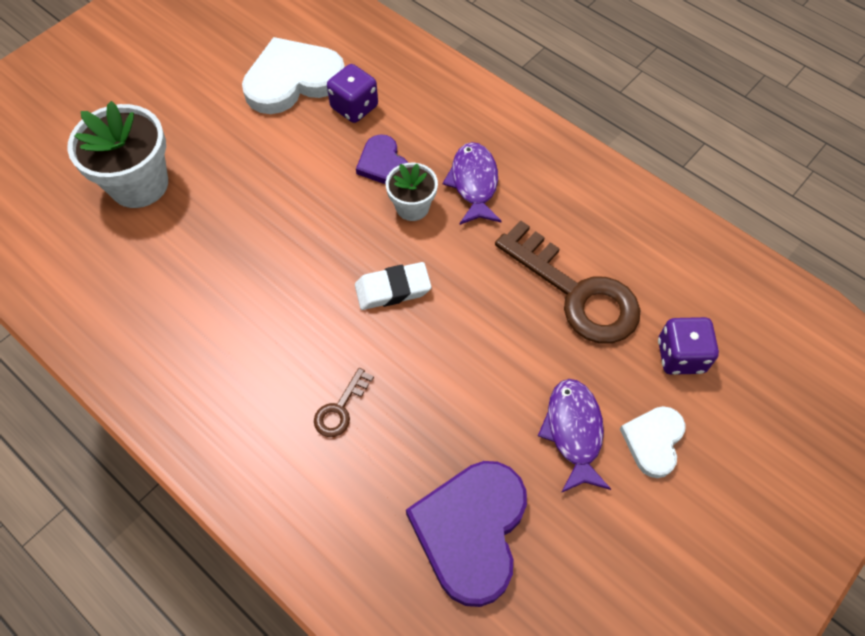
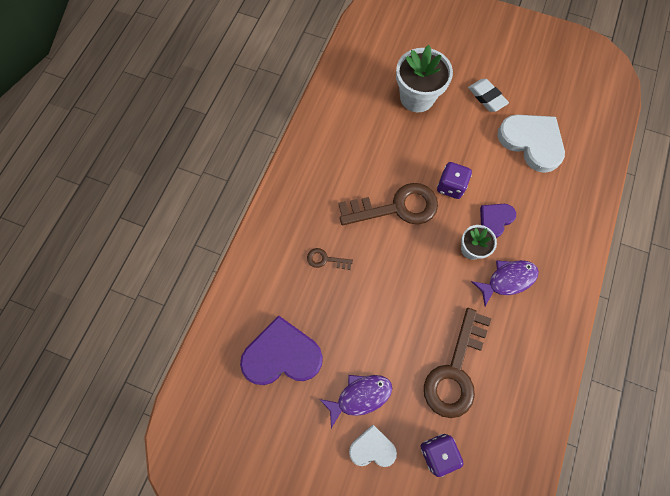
camera: 70 degrees right, 10 degrees up
(303, 278) = (396, 207): none -> brown key
(354, 107) = (529, 186): purple dice -> purple dice (450, 186)
(393, 289) = (410, 259): white eraser -> white eraser (486, 97)

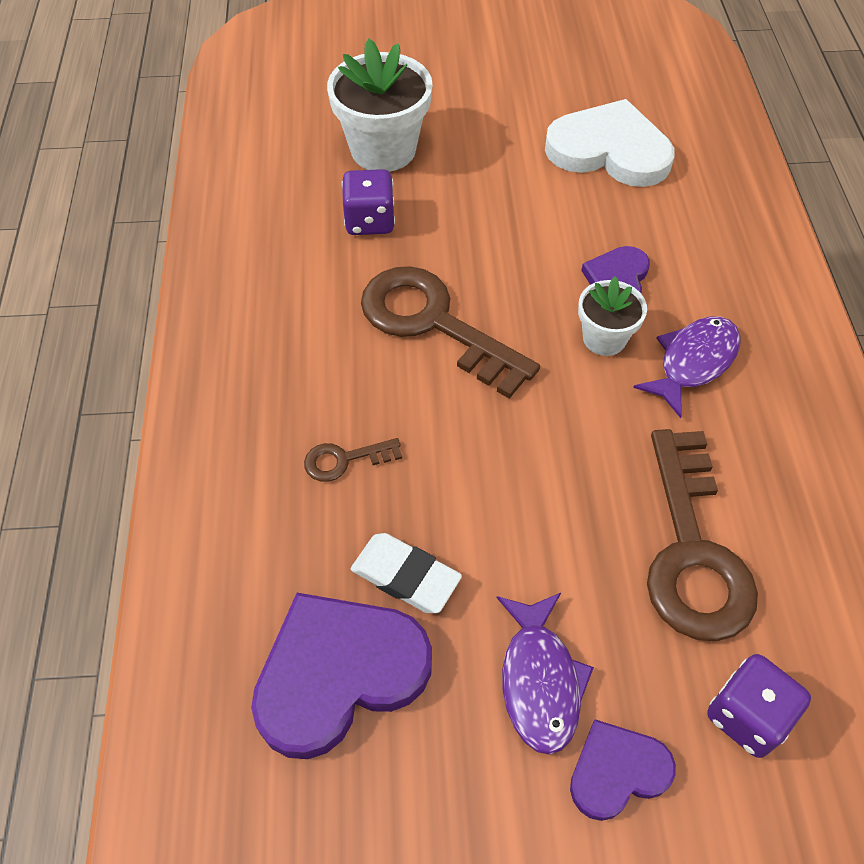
camera: 25 degrees left, 15 degrees down
(360, 396) = (539, 680): purple fish -> purple fish turned 135 degrees clockwise
(372, 448) = (617, 771): white heart -> purple heart
(396, 207) = (434, 324): brown key -> brown key turned 105 degrees counterclockwise
(450, 186) = (513, 257): purple dice -> purple dice (370, 221)
(486, 97) = (500, 113): white eraser -> white eraser (405, 576)

